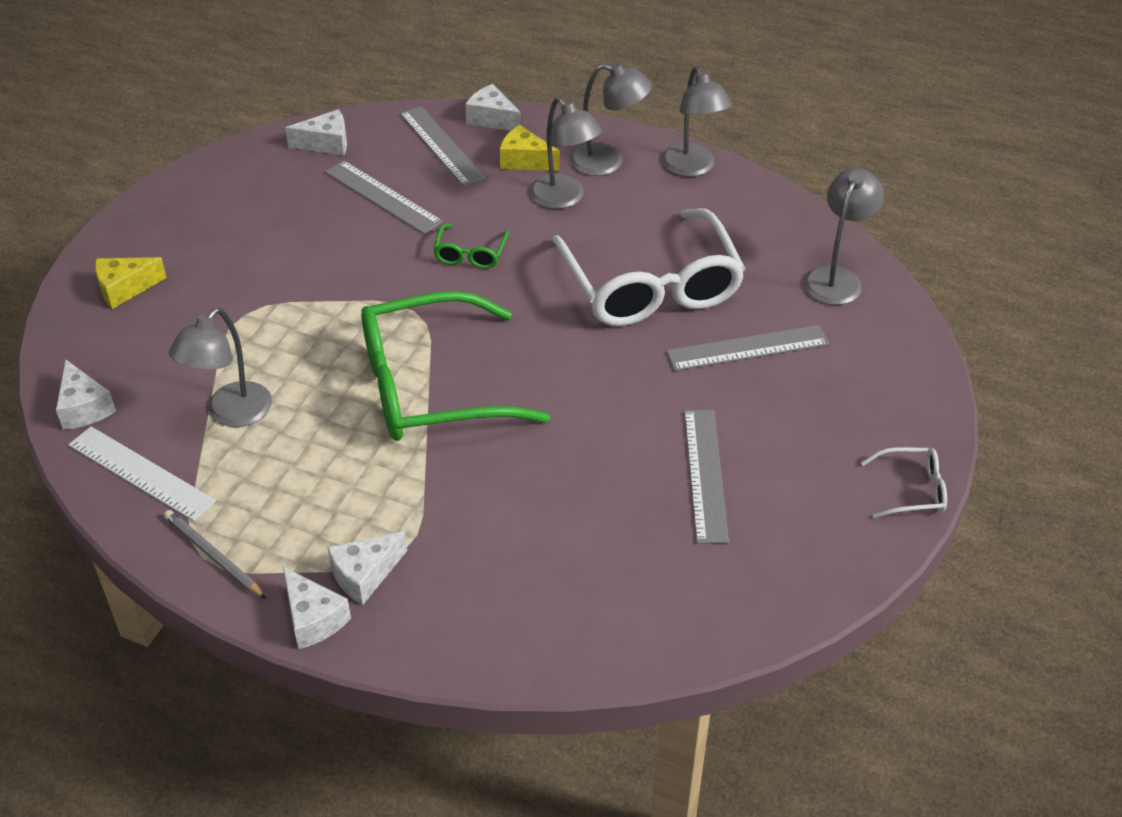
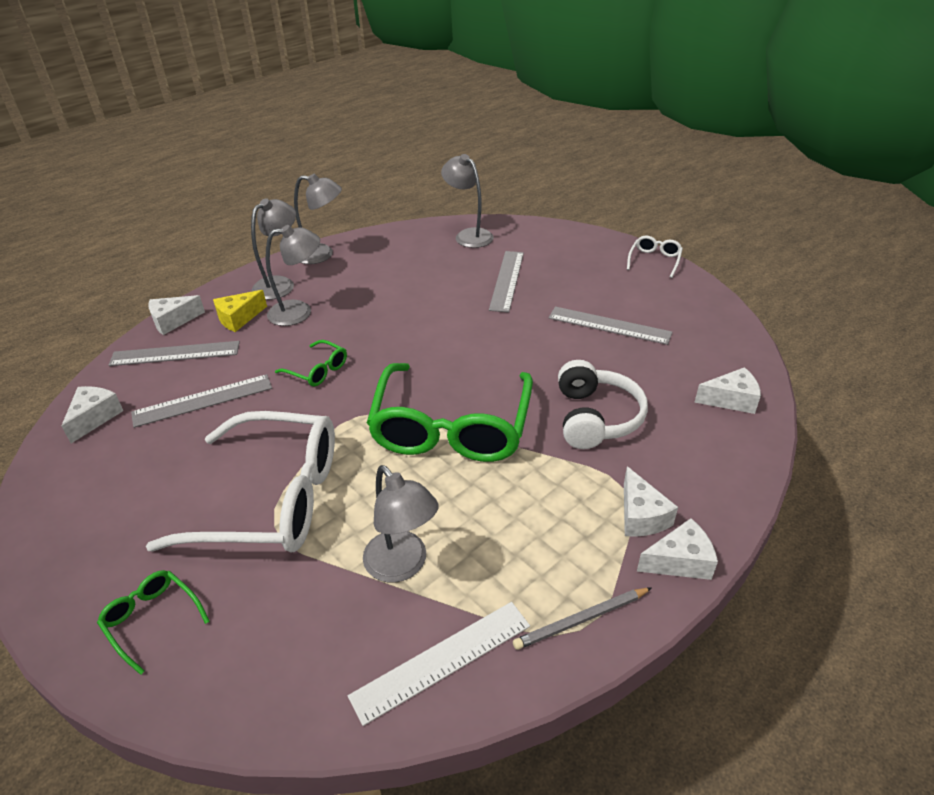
camera: 65 degrees left, 5 degrees down
(84, 408) = (312, 698): white cheese -> white cheese (731, 400)
(125, 288) = (152, 620): yellow cheese -> green glasses
(507, 502) = (595, 418): none -> white headphones
(651, 286) = (421, 300): white glasses -> white glasses (271, 498)

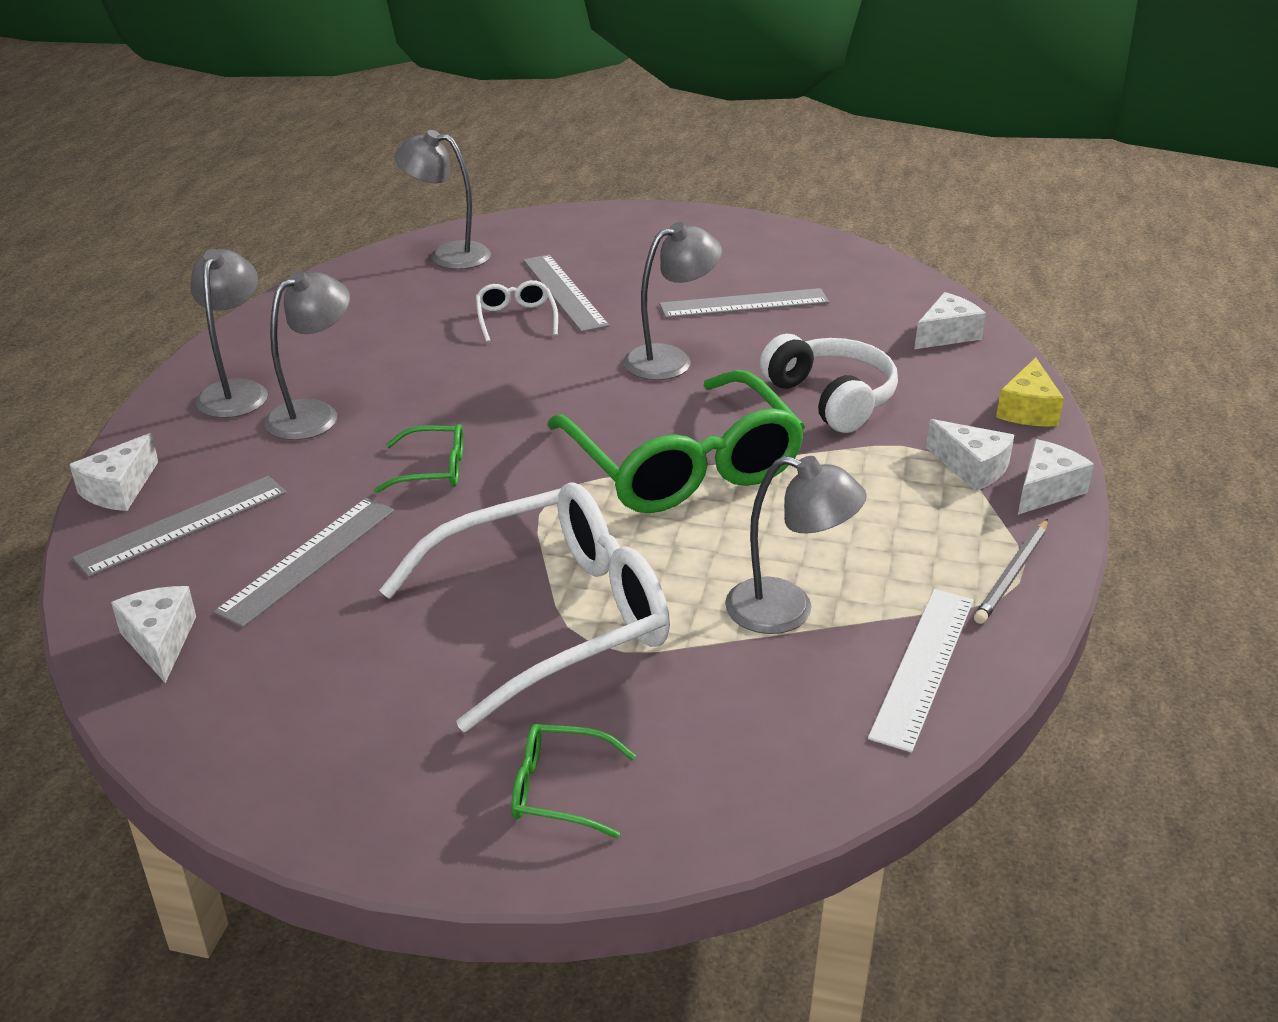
camera: 35 degrees left, 5 degrees down
(238, 318) = (227, 451): yellow cheese -> yellow cheese (1027, 410)
(322, 254) = (254, 337): grey lamp -> grey lamp (670, 359)
(654, 260) = (720, 221): white glasses -> white glasses (516, 318)

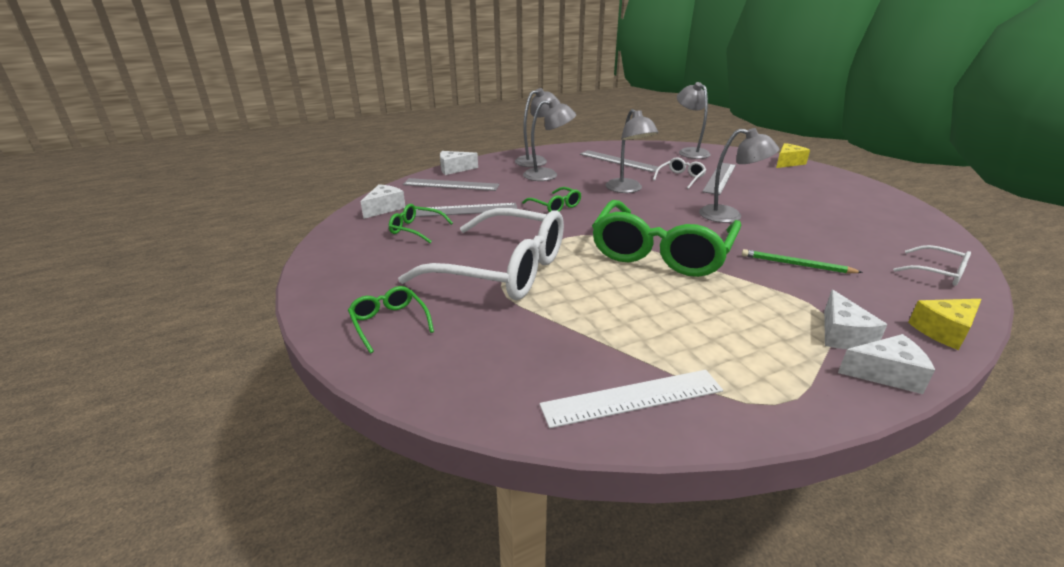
camera: 50 degrees right, 5 degrees down
(302, 641) = (416, 229): none -> green glasses
(604, 219) = (788, 163): none -> yellow cheese
(744, 304) = (811, 212): grey ruler -> grey ruler (618, 161)
(787, 611) = (605, 328): grey lamp -> grey lamp (627, 189)
(831, 399) = (796, 265): white headphones -> green pencil
(947, 335) = (937, 272): white cheese -> white glasses
(1012, 574) = (777, 397): grey pencil -> none

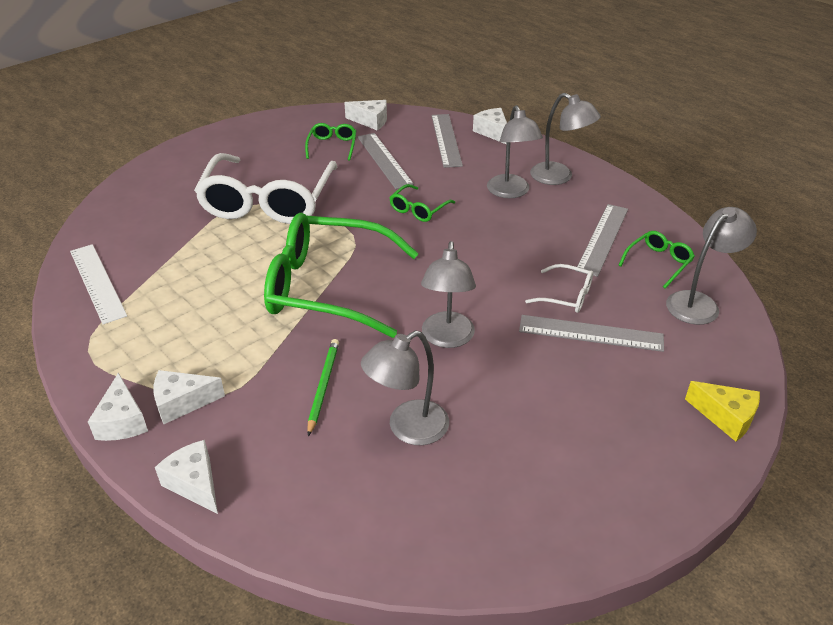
camera: 75 degrees right, 10 degrees up
(389, 323) = (182, 171): green glasses -> green glasses (658, 263)
(627, 189) = (496, 253): grey lamp -> grey lamp (408, 429)
(937, 272) = (333, 517): white glasses -> none
(943, 331) = (195, 483): yellow cheese -> white cheese

